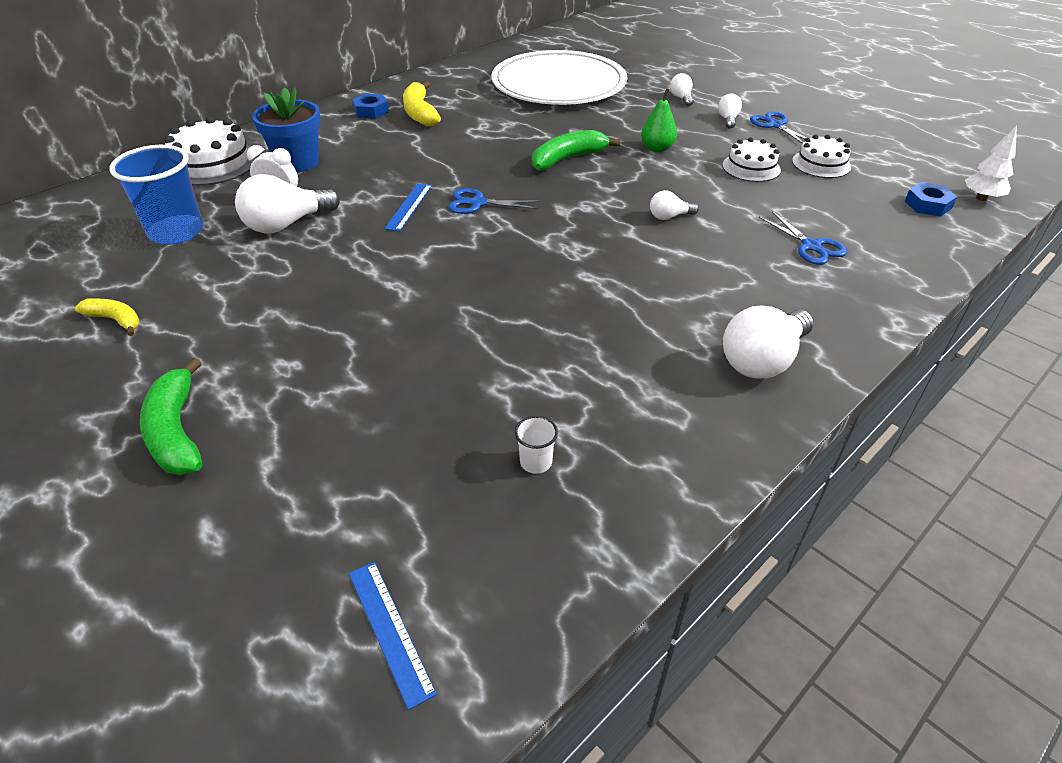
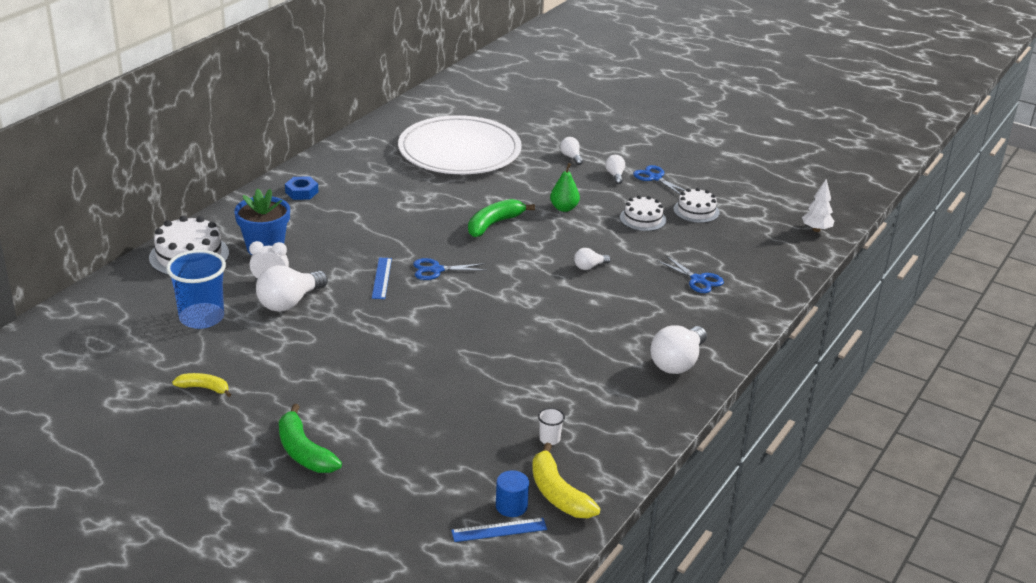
camera: 15 degrees left, 10 degrees down
(390, 630) = (499, 530): blue ruler -> blue ruler turned 60 degrees counterclockwise
(420, 113) = (347, 190): yellow banana -> yellow banana (558, 493)
(430, 582) = (511, 506): none -> blue cylinder
(928, 205) = (778, 239): blue nut -> none

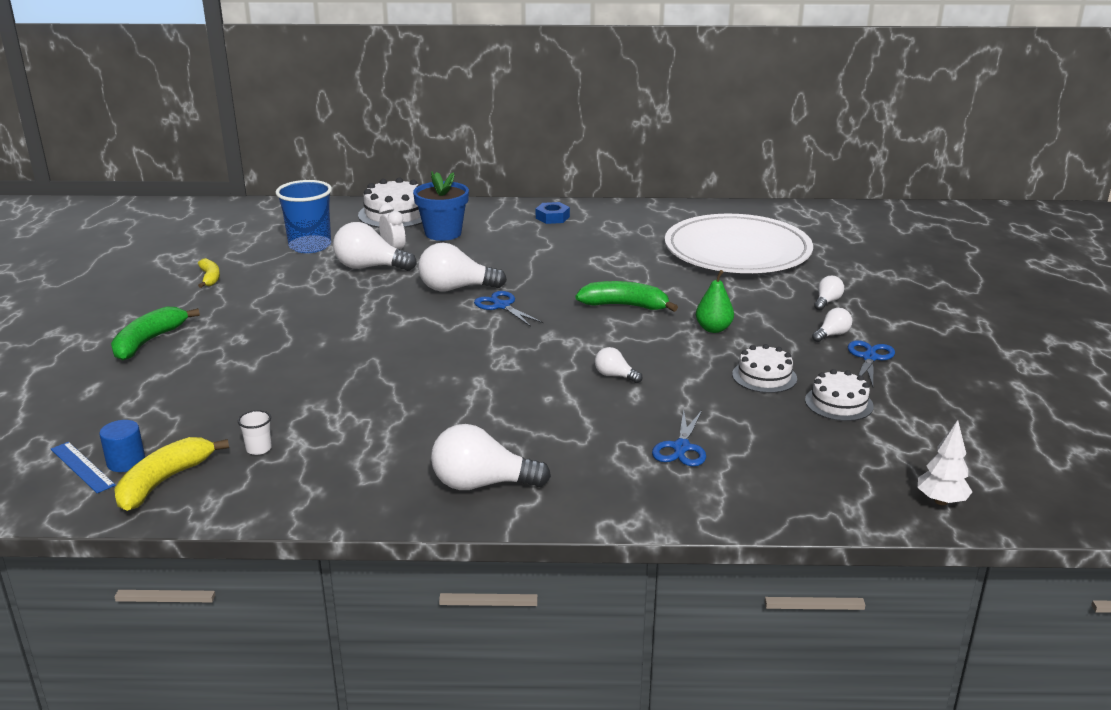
camera: 60 degrees right, 5 degrees down
(382, 278) = (456, 288): blue ruler -> white light bulb

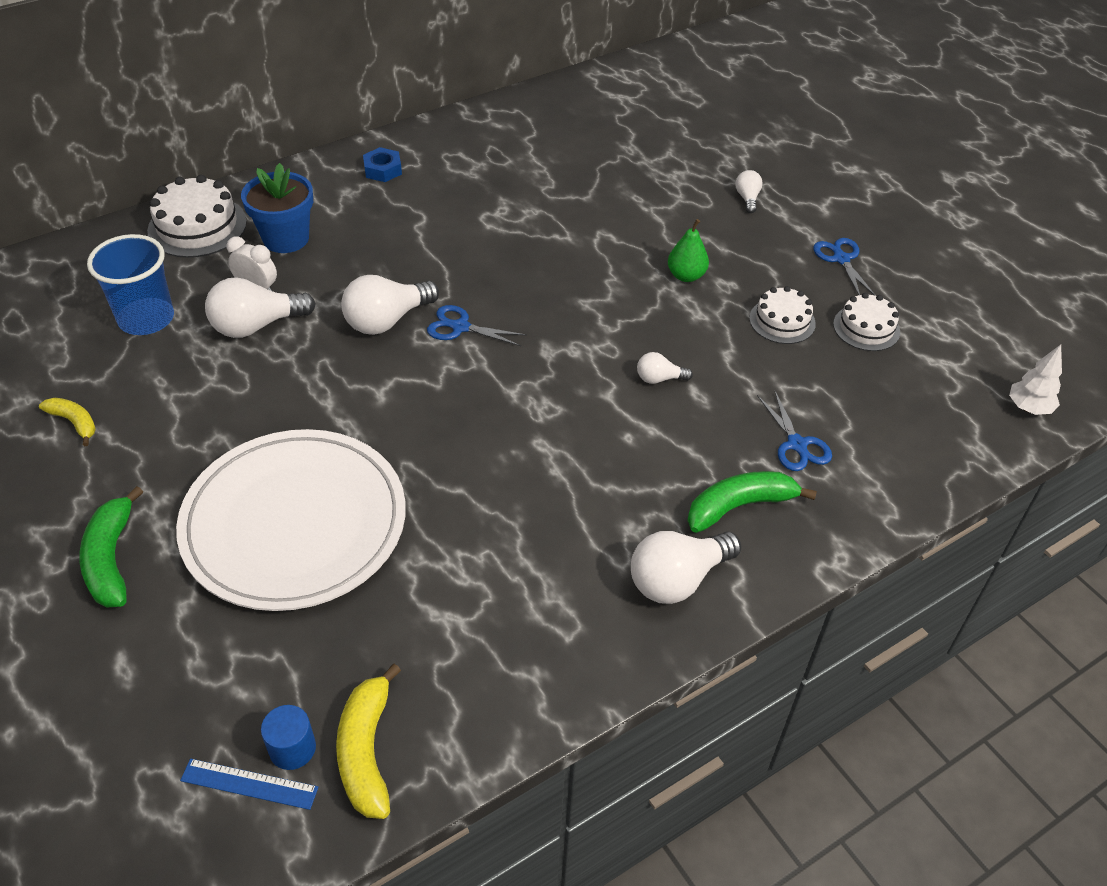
camera: 35 degrees left, 20 degrees up
(259, 449) = (418, 651): white cup -> none
(625, 306) = (579, 276): green banana -> green banana (739, 506)
(737, 251) = (610, 155): white plate -> white plate (294, 523)
(832, 335) = (788, 241): white light bulb -> none

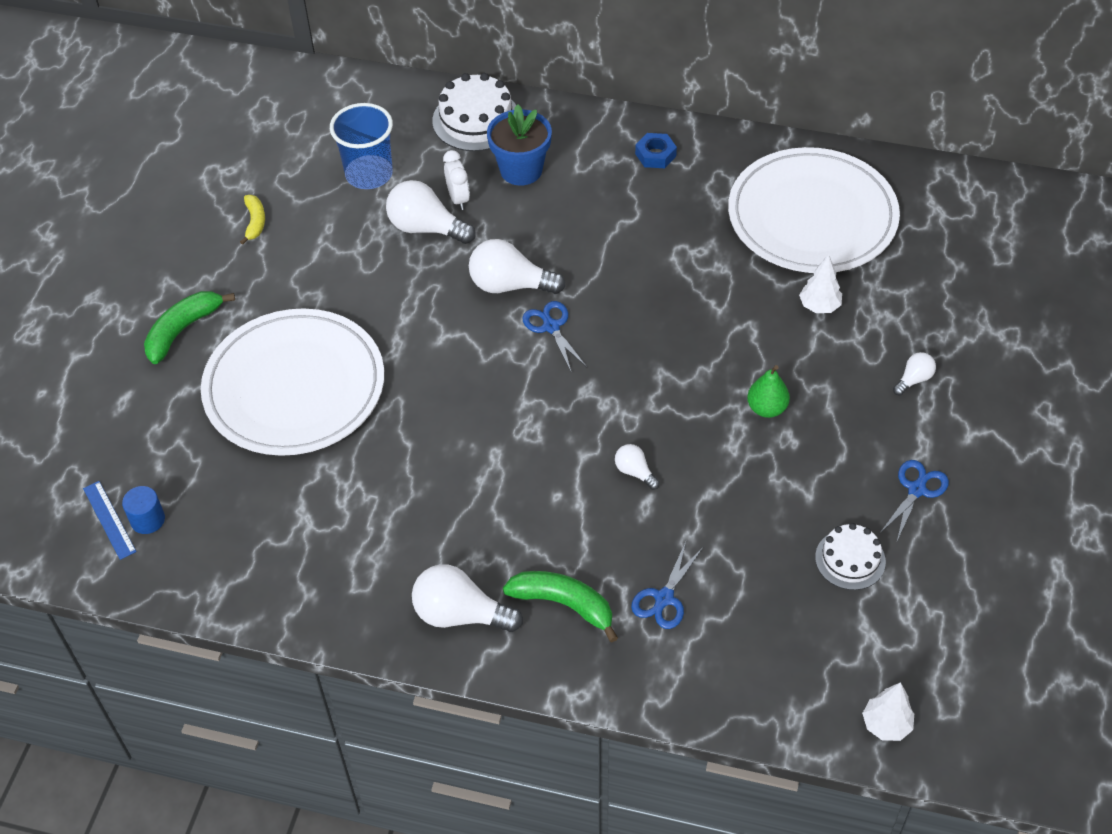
camera: 50 degrees right, 5 degrees up
(366, 751) = (178, 554): yellow banana -> none
(548, 145) = (812, 216): none -> white plate
(630, 194) = (819, 306): none -> white tree
(782, 321) = (790, 501): white cake -> none

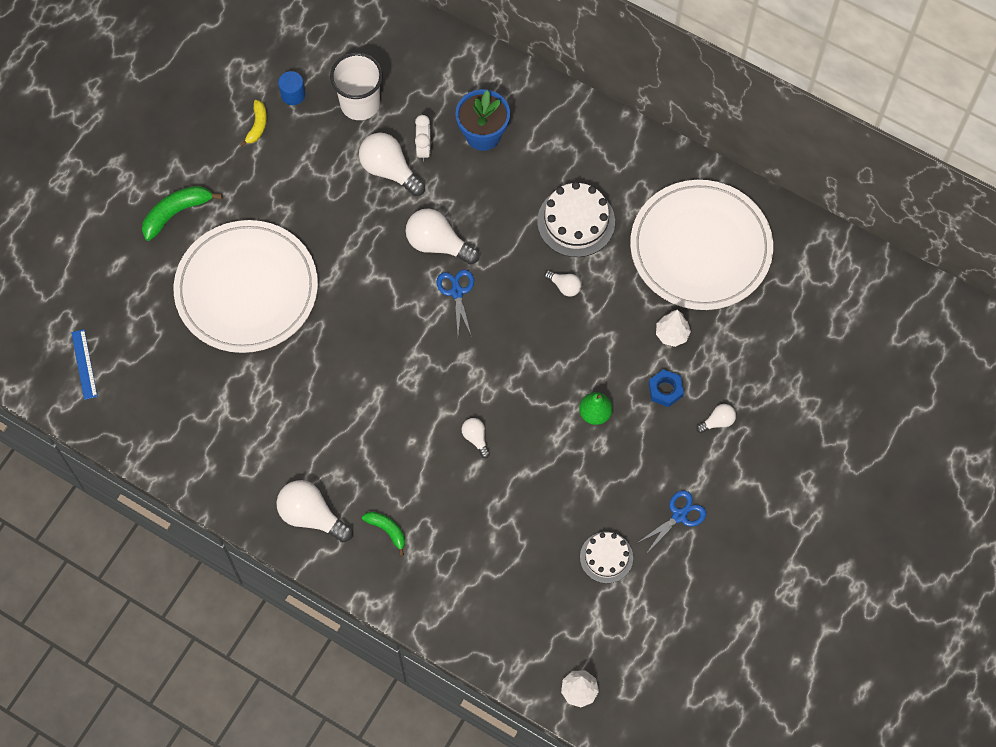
camera: 15 degrees right, 15 degrees up
(148, 520) = (111, 372): blue cylinder -> blue cylinder (293, 94)
(369, 174) = (360, 104): blue cup -> white cup
(476, 120) = (463, 73): white cake -> white cake (576, 221)
(564, 604) = (387, 530): green banana -> green banana, size x0.61
(655, 155) = (597, 150): blue nut -> blue nut (665, 390)
(664, 598) = (460, 547): blue scissors -> none
(675, 290) = (564, 286): none -> white light bulb

